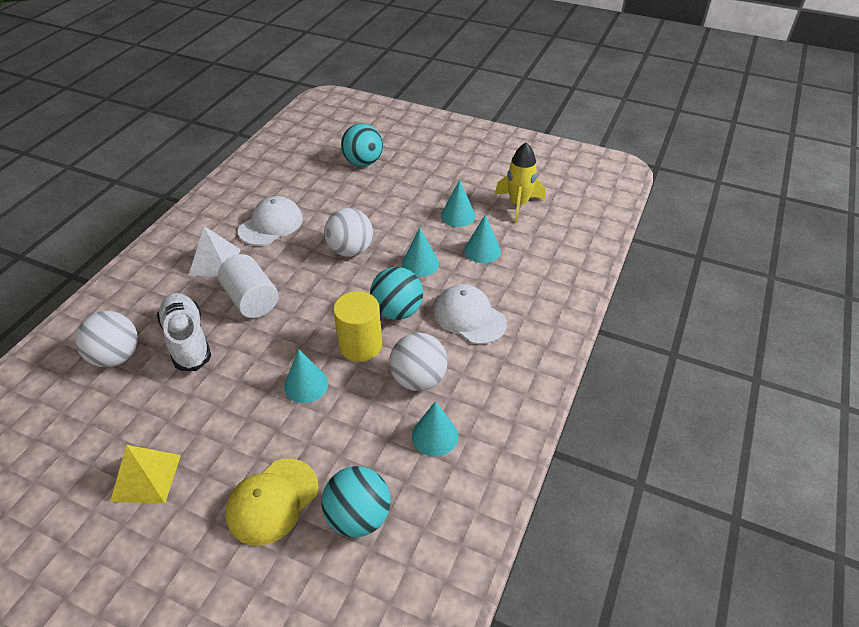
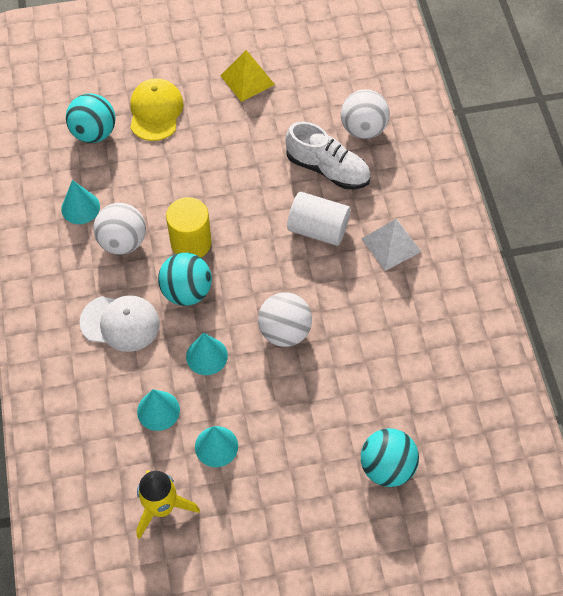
camera: 145 degrees right, 15 degrees up
(271, 224) = (389, 315): white cap -> none
(306, 385) = (204, 189): turquoise cone -> none

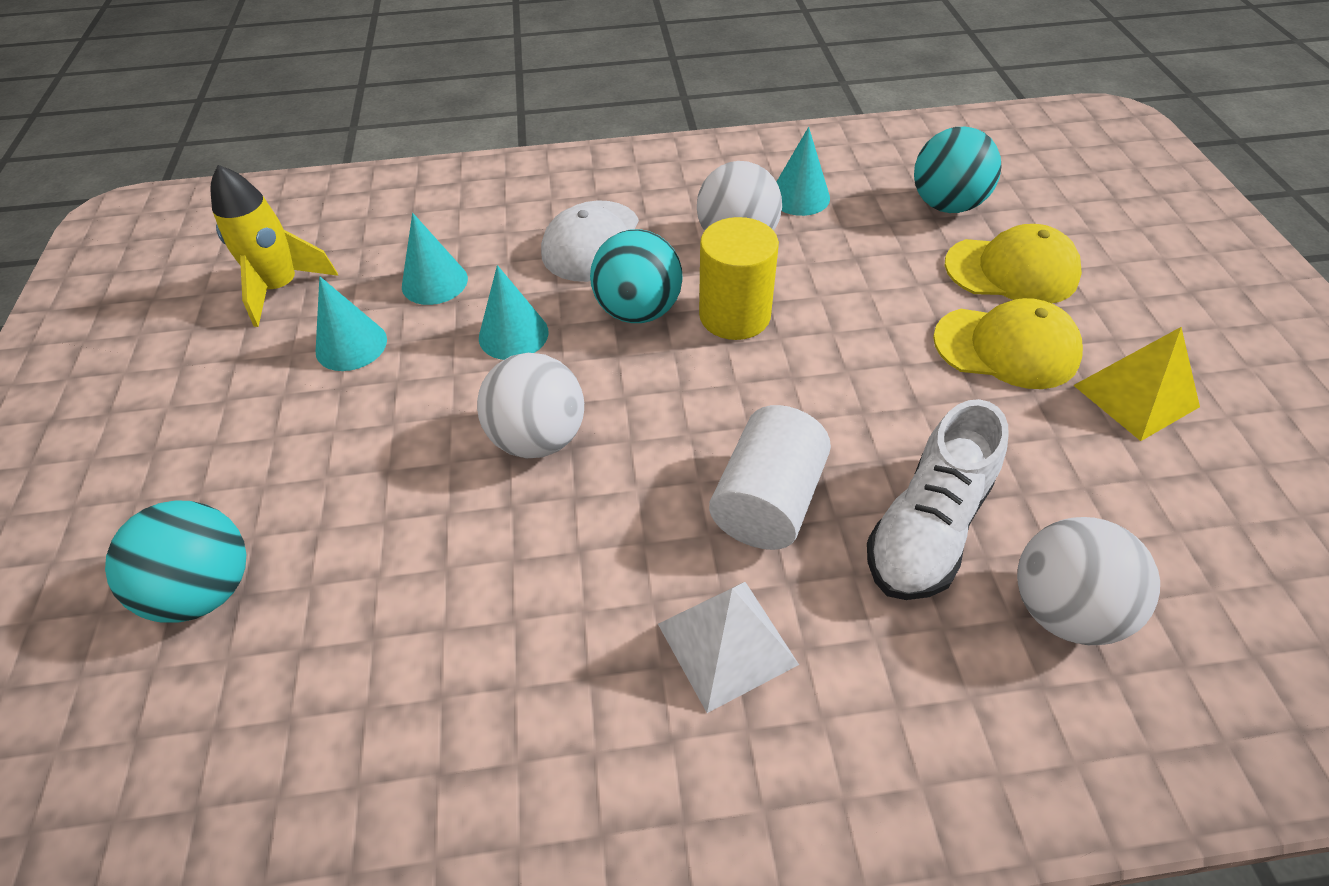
camera: 95 degrees right, 10 degrees down
(215, 123) = (1006, 347): none -> yellow cap

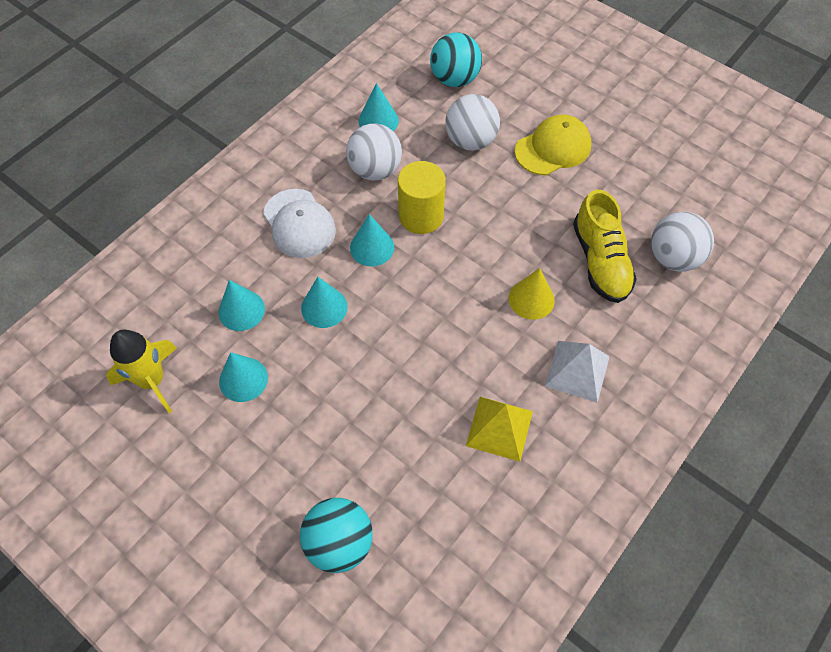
camera: 45 degrees left, 10 degrees up
(538, 438) = (403, 349): white ball -> white ball (470, 141)
(638, 311) = (372, 247): turquoise ball -> turquoise cone
(767, 501) = (531, 299): white cylinder -> yellow cone
(928, 527) = (600, 261): white shoe -> yellow shoe
(1011, 270) = (518, 102): yellow cap -> none
(1135, 395) = (620, 138): yellow pyramid -> yellow pyramid (499, 428)

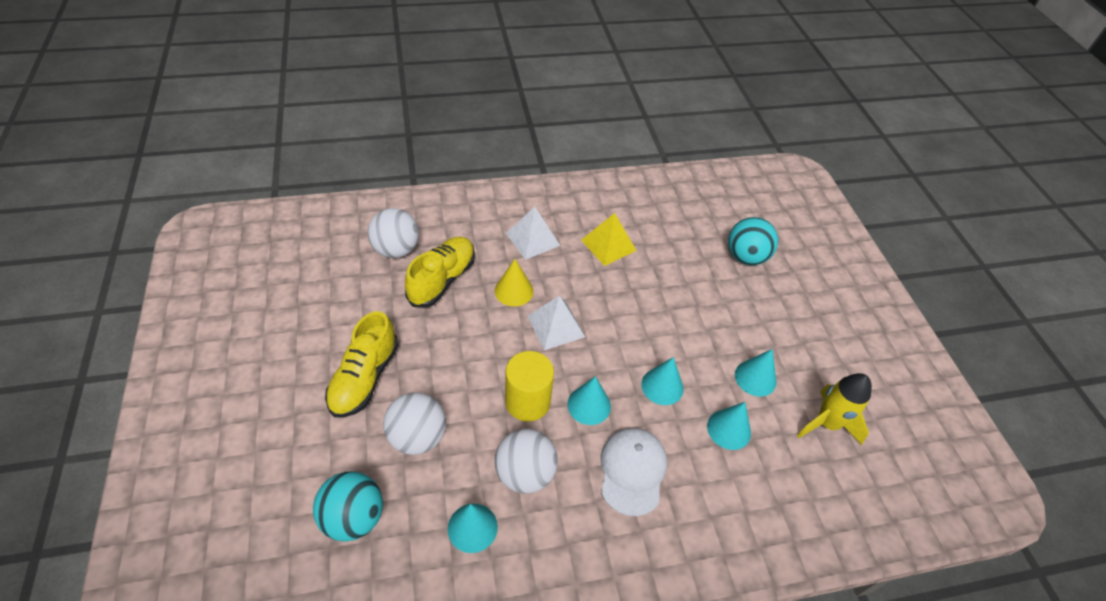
camera: 145 degrees left, 10 degrees down
(461, 294) = (556, 326): none -> white pyramid
(553, 148) = (364, 378): yellow cap -> yellow shoe

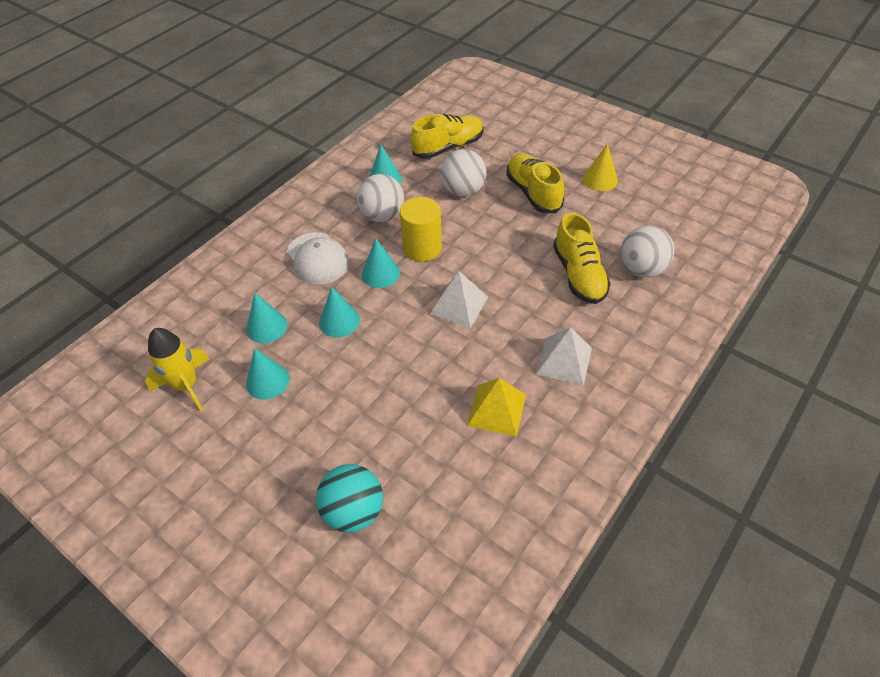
camera: 145 degrees right, 0 degrees up
(354, 518) = (448, 147): turquoise ball -> yellow shoe
(514, 291) = (520, 306): yellow cone -> yellow cone (600, 180)

